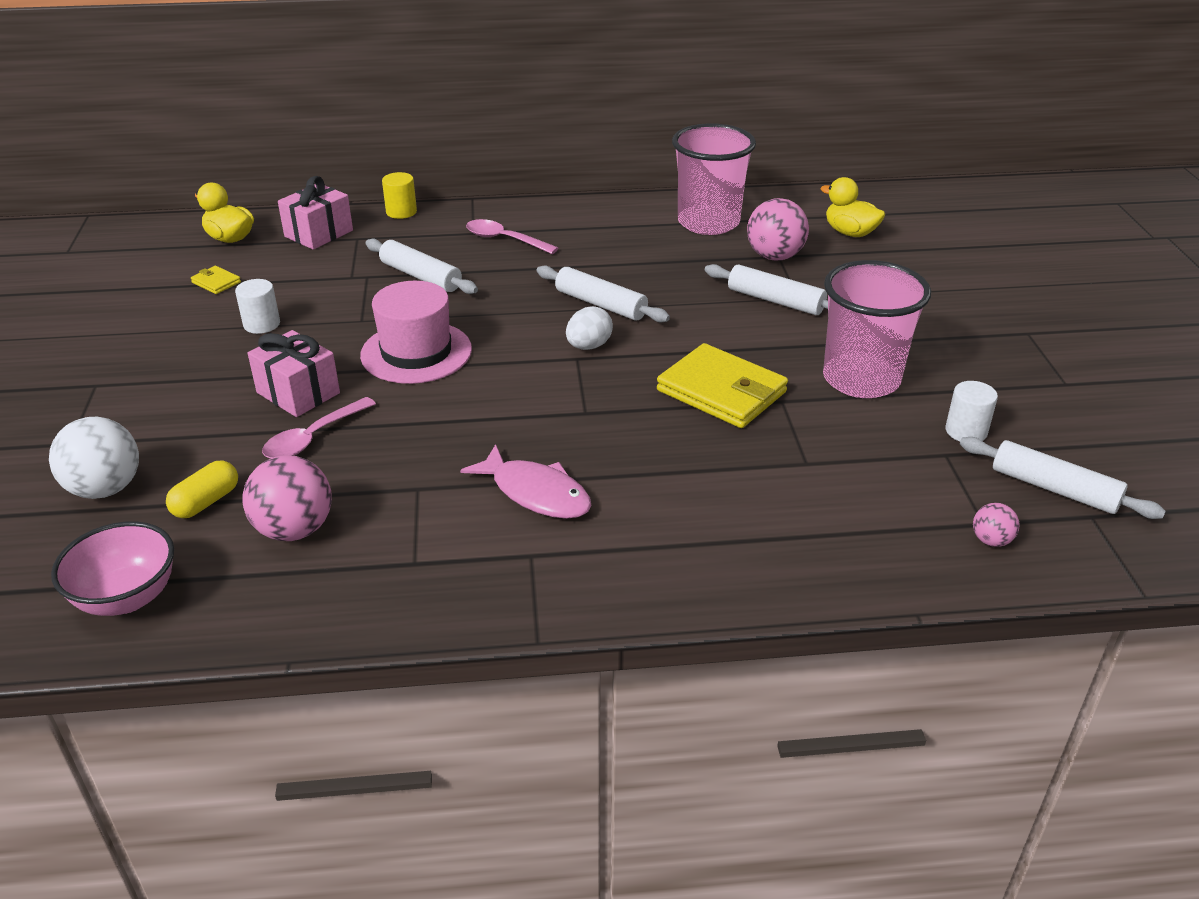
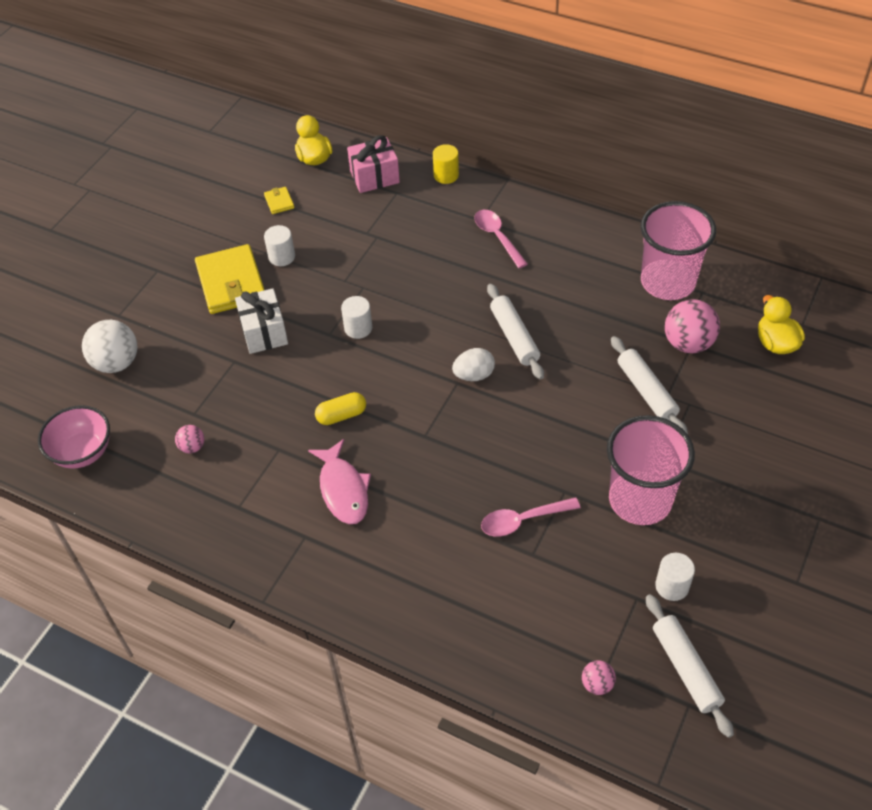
camera: 35 degrees right, 15 degrees up
(206, 502) = (160, 400): yellow capsule -> yellow capsule (341, 415)
(294, 530) = (192, 447): pink ball -> pink ball, size x0.51
(298, 393) = (264, 332): pink gift -> white gift
(313, 438) = (248, 376): pink spoon -> pink spoon (523, 520)
(416, 352) = (358, 328): pink hat -> white cylinder
(421, 276) = (412, 252): white rolling pin -> none
(721, 391) = (530, 462): yellow wallet -> yellow wallet (231, 283)

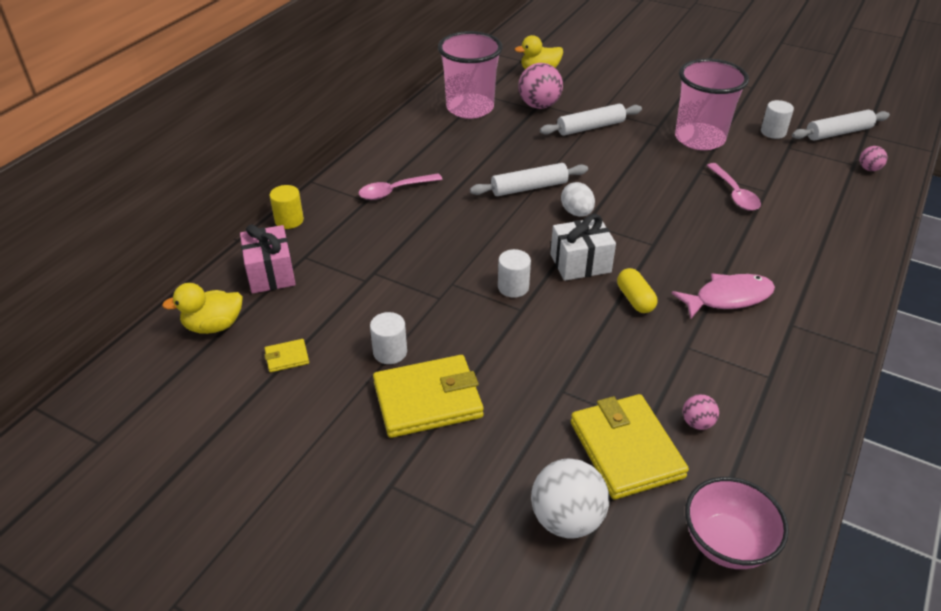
camera: 90 degrees left, 10 degrees down
(171, 399) = (626, 449): none -> yellow wallet
(264, 332) = (516, 364): white gift -> white gift (580, 263)

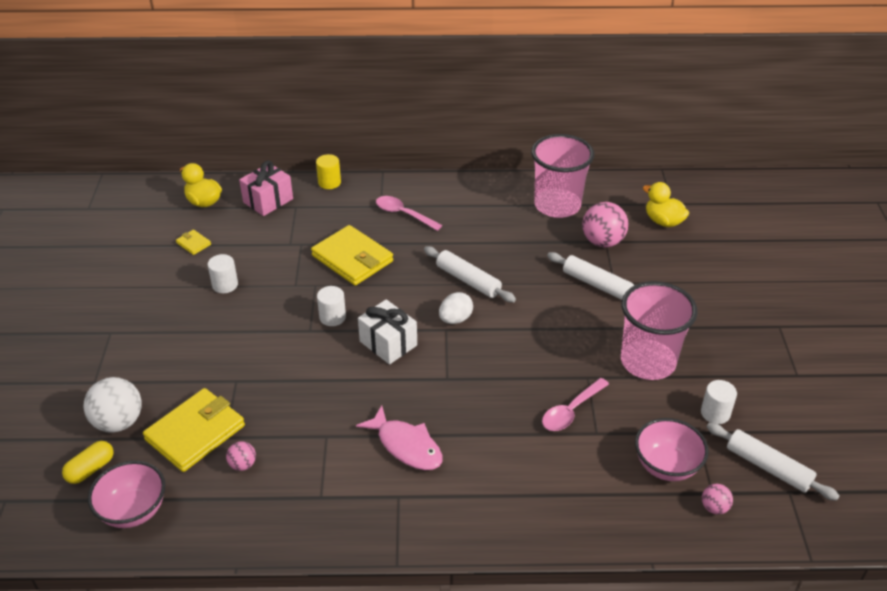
camera: 60 degrees right, 0 degrees up
(428, 400) = (190, 320): yellow wallet -> yellow wallet (352, 259)
(635, 299) = (364, 389): yellow capsule -> yellow capsule (91, 469)
(818, 173) = (666, 466): none -> pink bowl

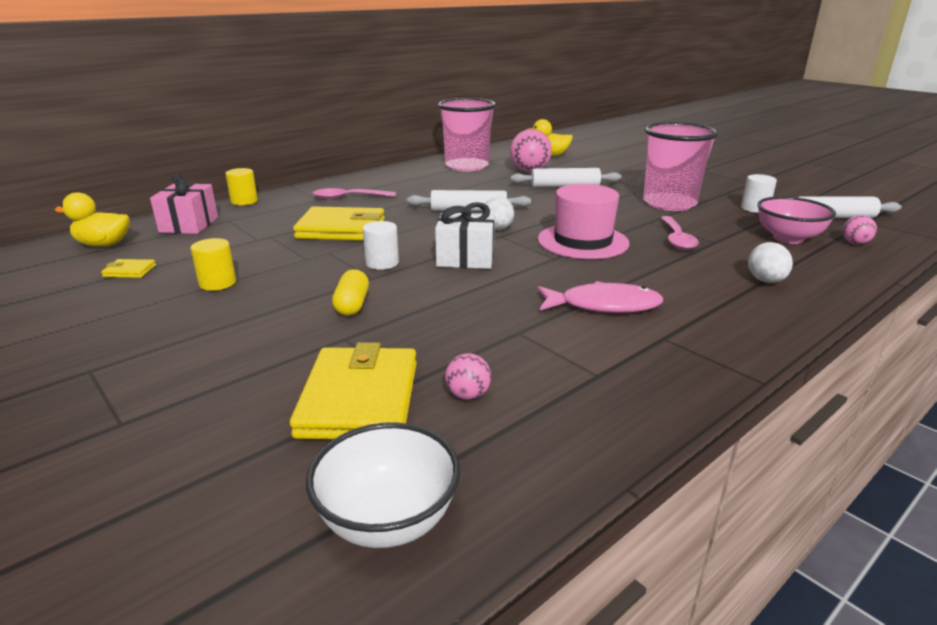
camera: 40 degrees left, 15 degrees down
(91, 469) = (240, 516): yellow capsule -> yellow capsule (352, 305)
(118, 422) = (221, 443): white ball -> none
(133, 511) = (388, 521): pink bowl -> white bowl
(225, 285) = (217, 283): white cylinder -> yellow cylinder
(495, 371) = (582, 241): none -> pink hat
(554, 496) = (766, 281): none -> white egg

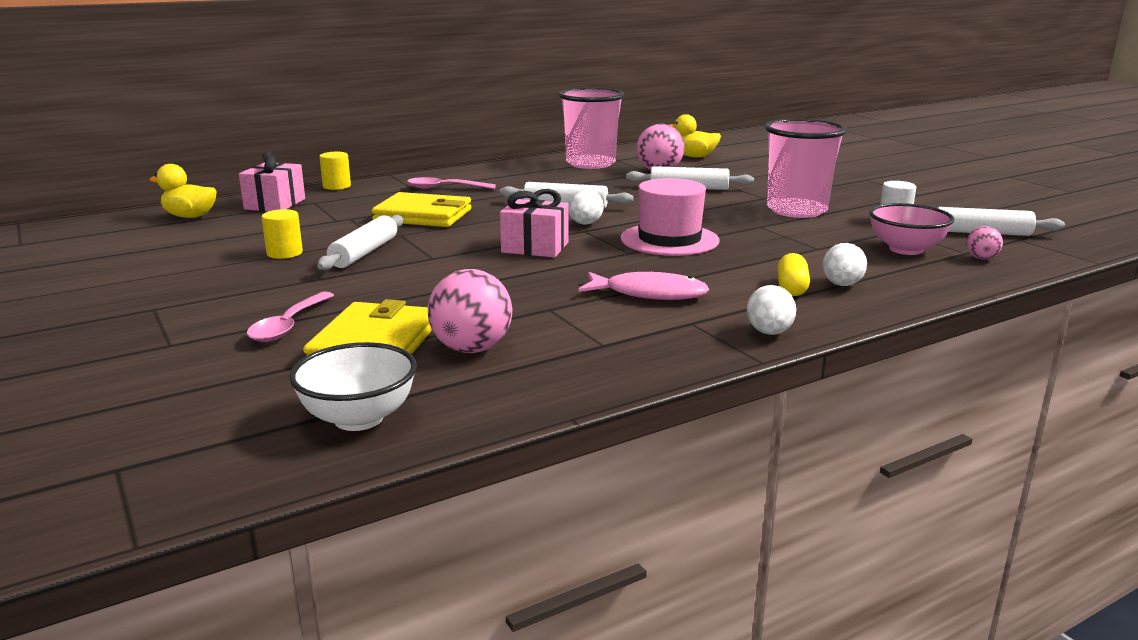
camera: 10 degrees right, 5 degrees down
(130, 271) = (208, 239): yellow wallet -> none
(301, 277) = (364, 253): none -> white rolling pin
(352, 305) = (402, 277): yellow capsule -> yellow capsule (791, 288)
(382, 263) = (448, 246): white cylinder -> none
(465, 259) = (535, 247): white gift -> pink gift
(468, 395) = (472, 349): pink ball -> pink ball, size x1.95
(677, 239) = (776, 243): pink spoon -> pink spoon (289, 325)
(744, 344) = (769, 333): none -> white egg

